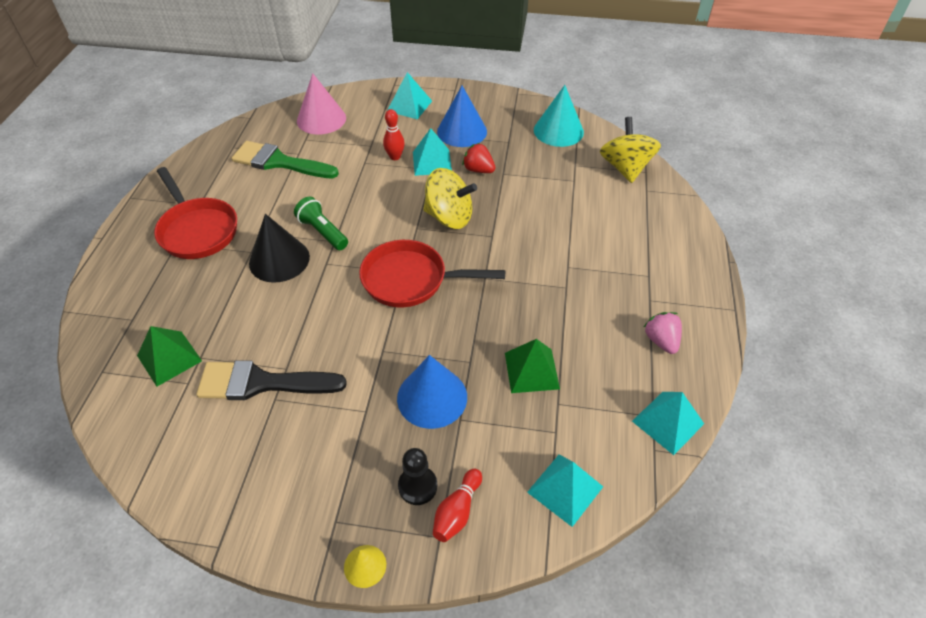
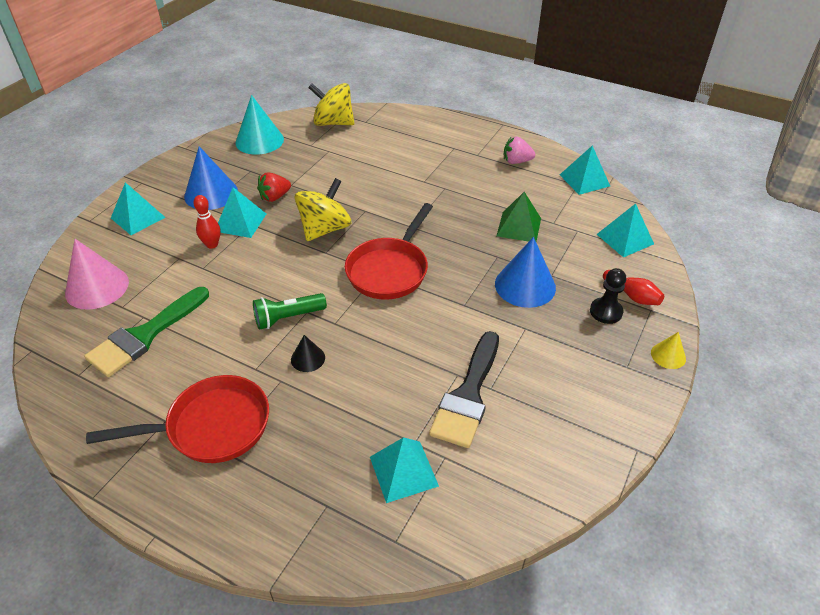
camera: 70 degrees left, 5 degrees down
(169, 358) = (403, 471): green pyramid -> turquoise pyramid
(279, 260) = (308, 358): black cone -> black cone, size x0.51

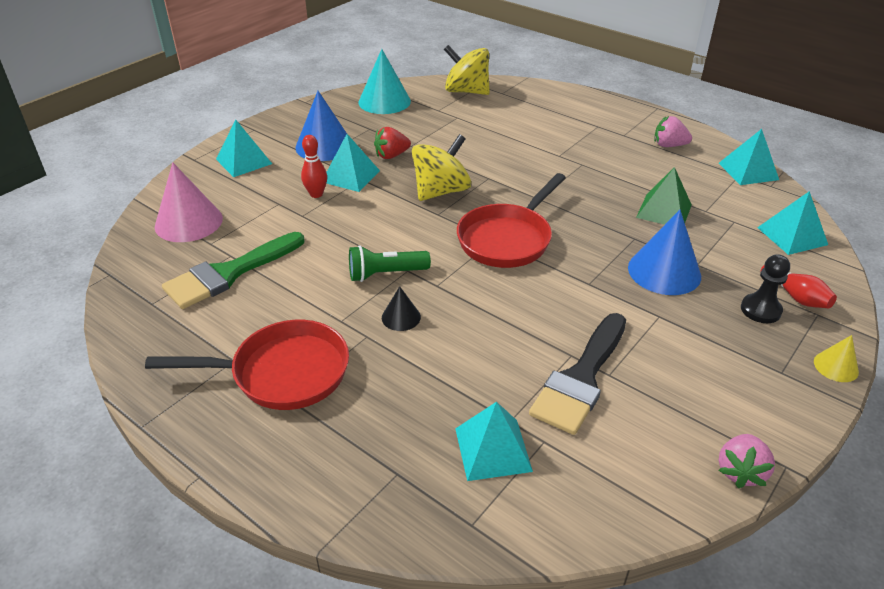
camera: 10 degrees right, 5 degrees down
(602, 460) = (740, 471): none -> pink strawberry

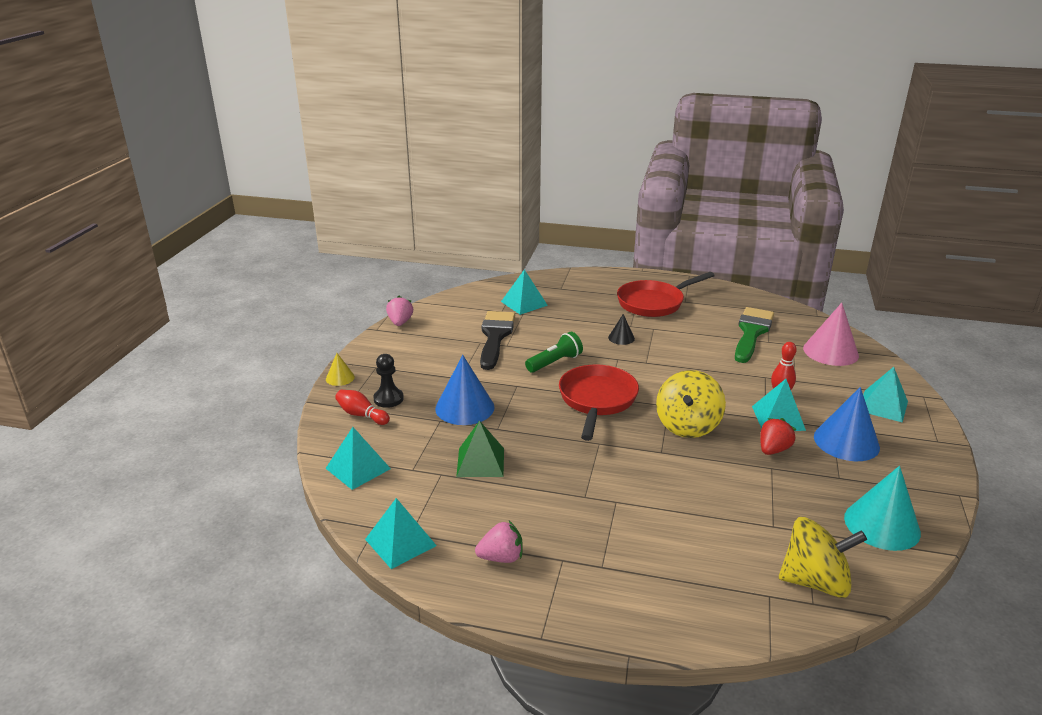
camera: 155 degrees right, 10 degrees down
(385, 274) = (657, 356): green flashlight -> green flashlight (555, 362)

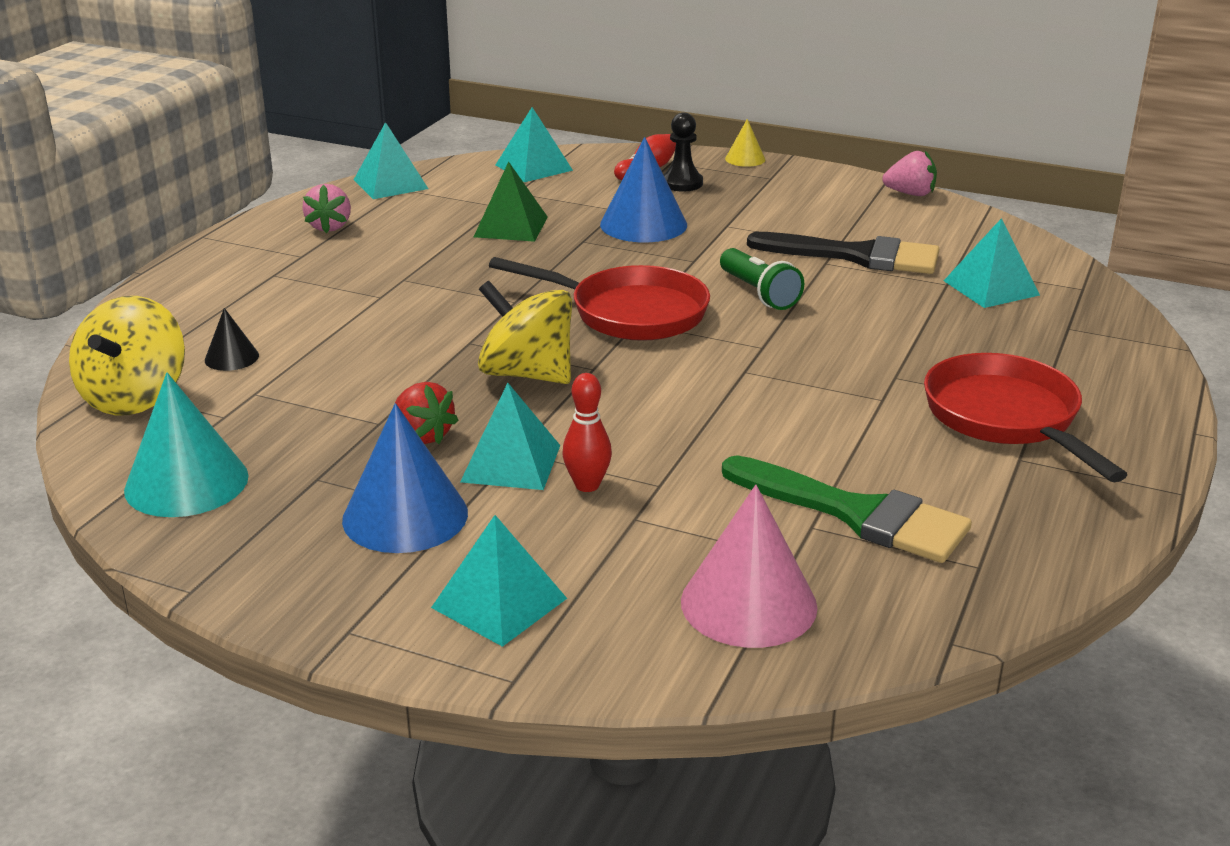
camera: 100 degrees right, 0 degrees up
(621, 338) = (843, 360): black cone -> black cone (231, 357)

